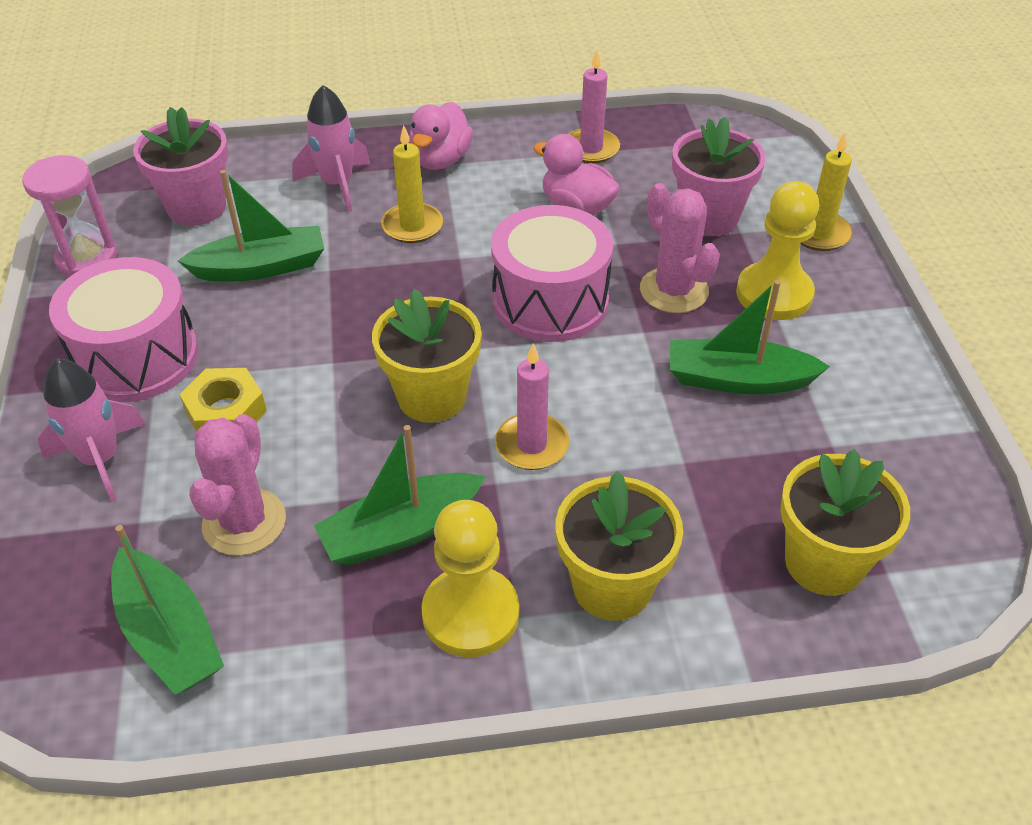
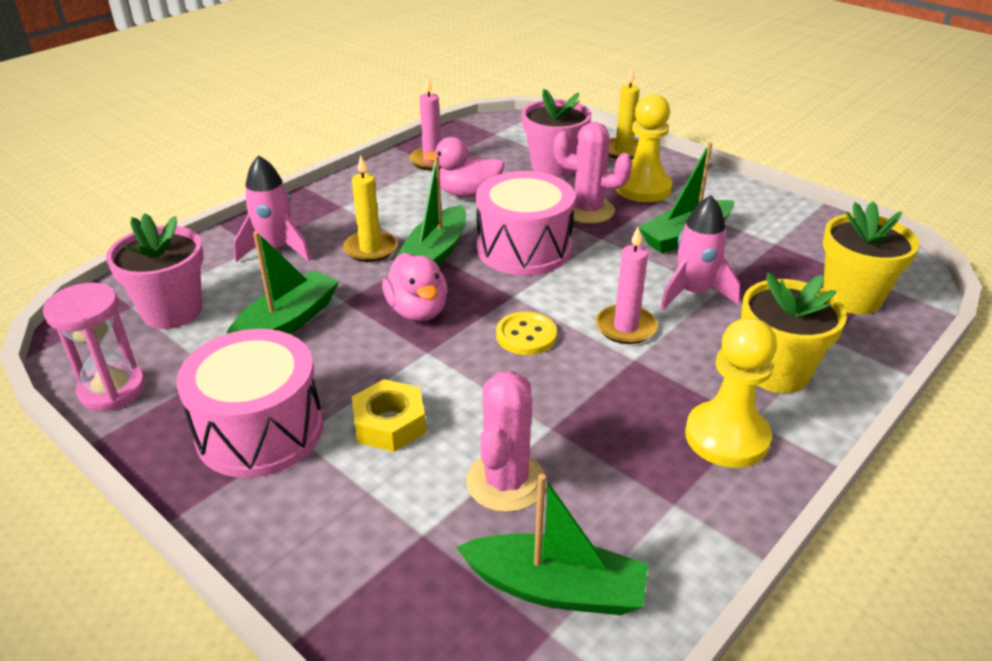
camera: 40 degrees left, 10 degrees down
(100, 459) = (328, 514): pink rocket -> pink rocket (693, 293)
(244, 522) = (506, 482): pink cactus -> pink cactus turned 45 degrees clockwise
(400, 531) = (618, 420): green boat -> green boat (435, 253)
(432, 397) = (526, 335): yellow flower pot -> yellow button
(440, 160) = (336, 205): pink duck -> pink duck (417, 311)

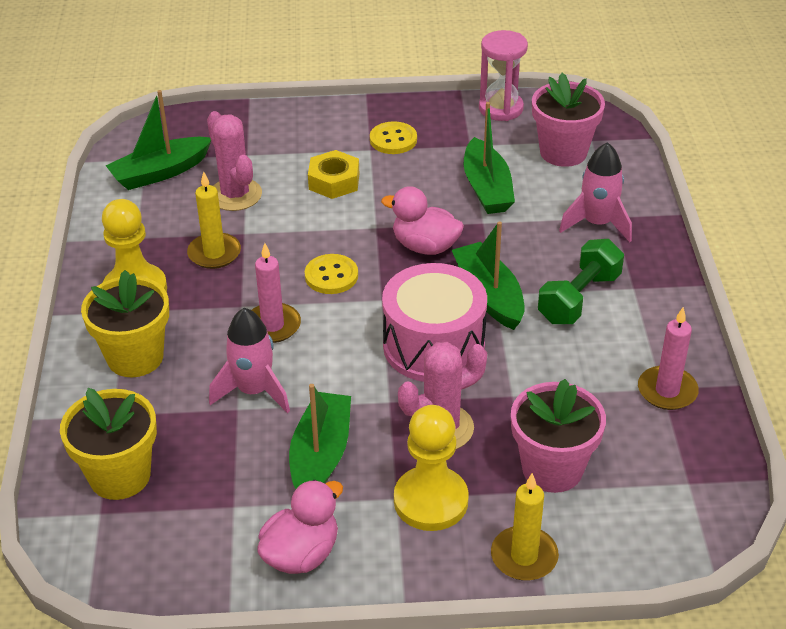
camera: 135 degrees right, 5 degrees up
(260, 430) = (393, 140): pink drum -> yellow button
(370, 249) = (538, 267): yellow candle -> yellow candle (214, 253)
(384, 219) = (579, 298): none -> green dumbbell
(468, 194) = (566, 372): pink duck -> pink duck (301, 554)

